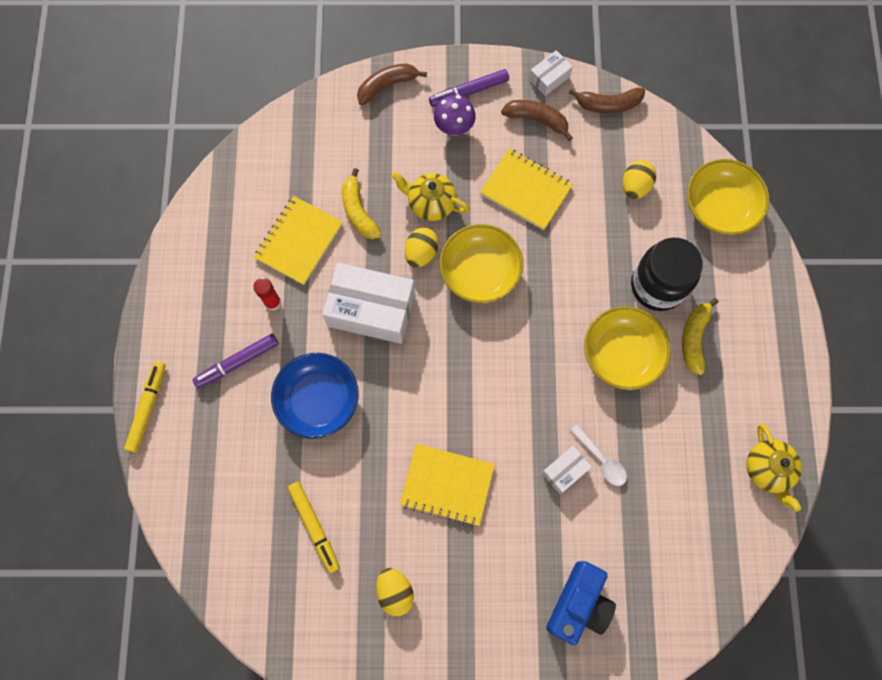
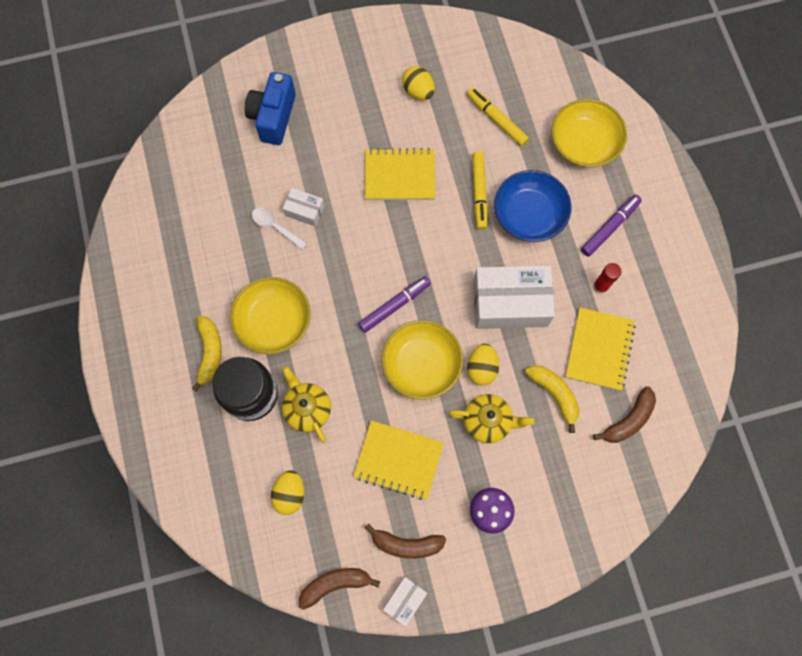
camera: 165 degrees right, 0 degrees up
(148, 408) = (668, 173): yellow marker -> yellow marker (479, 192)
(387, 86) = (573, 542): brown banana -> brown banana (628, 420)
(469, 92) = (486, 558): purple marker -> purple marker (394, 306)
(564, 471) = (304, 210): white box -> white box turned 75 degrees clockwise
(720, 207) = (201, 494): yellow bowl -> yellow bowl (584, 143)
(767, 469) = (131, 254): yellow teapot -> yellow teapot (307, 408)

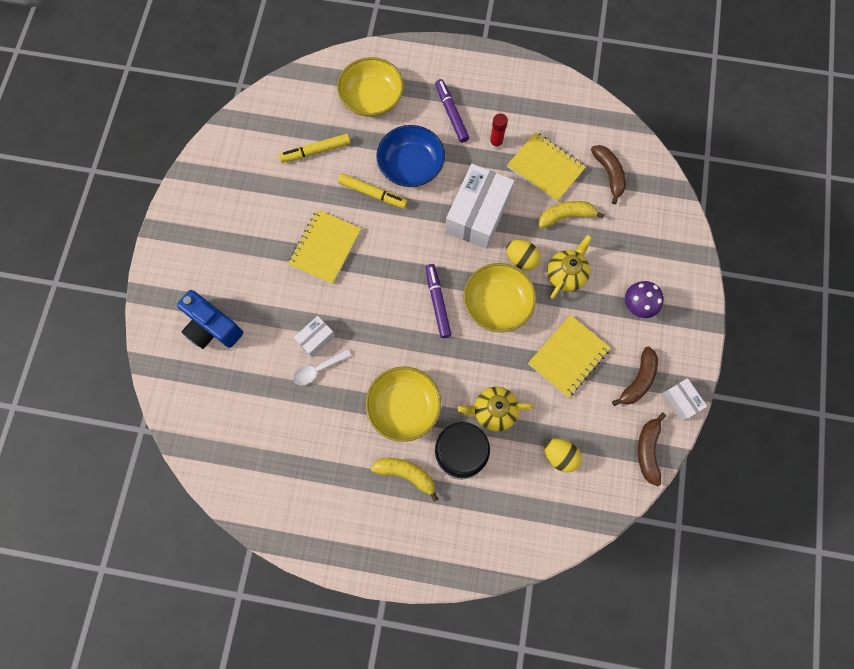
camera: 65 degrees left, 0 degrees up
(418, 91) = (256, 199): yellow egg -> none

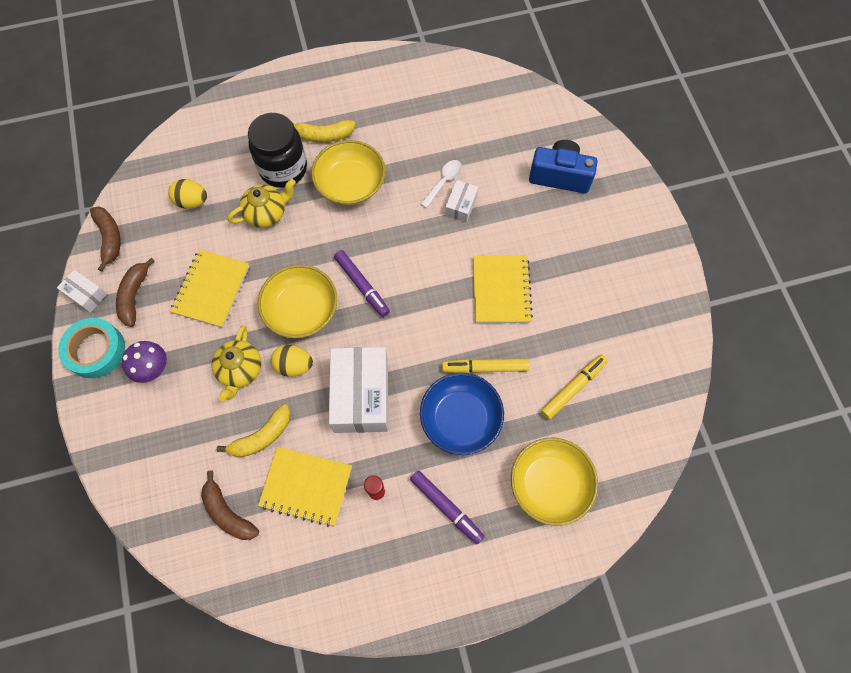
camera: 155 degrees right, 5 degrees down
(682, 343) = (96, 350): none -> turquoise tape

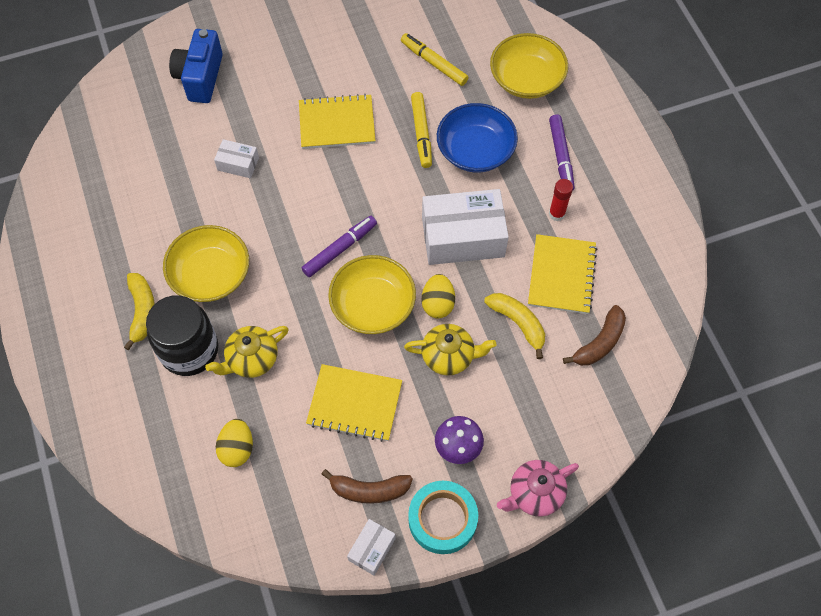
camera: 95 degrees left, 5 degrees down
(98, 429) = (534, 493): none -> pink teapot
(110, 238) = (292, 539): brown banana -> none
(266, 213) = (251, 359): yellow teapot -> yellow teapot turned 90 degrees counterclockwise
(444, 182) = (207, 182): white spoon -> none
(446, 507) = (561, 156): purple marker -> purple marker turned 135 degrees clockwise

